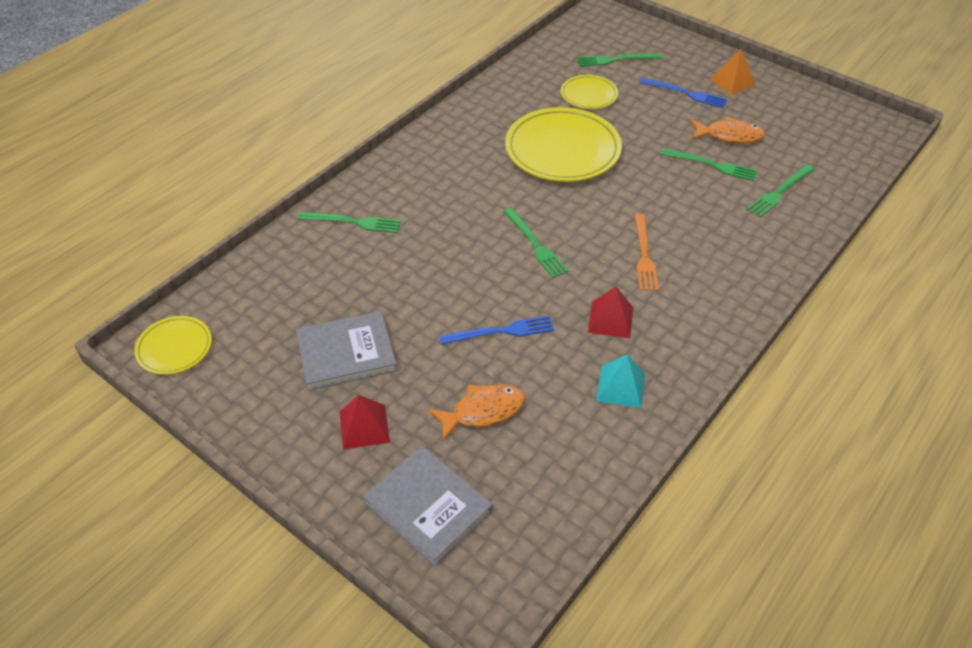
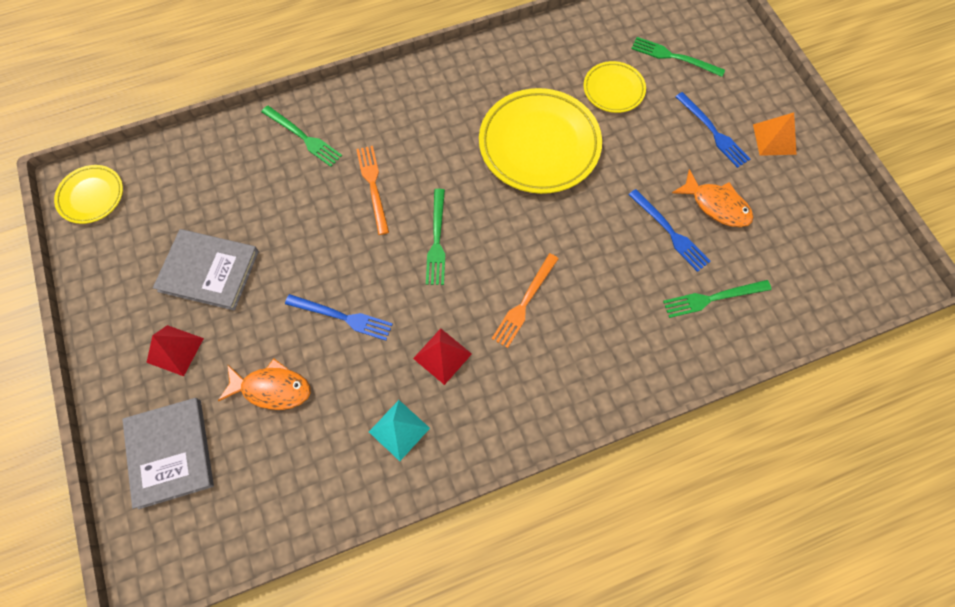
camera: 30 degrees right, 20 degrees up
(447, 231) = (373, 186): none -> orange fork
(711, 165) = (670, 232): green fork -> blue fork

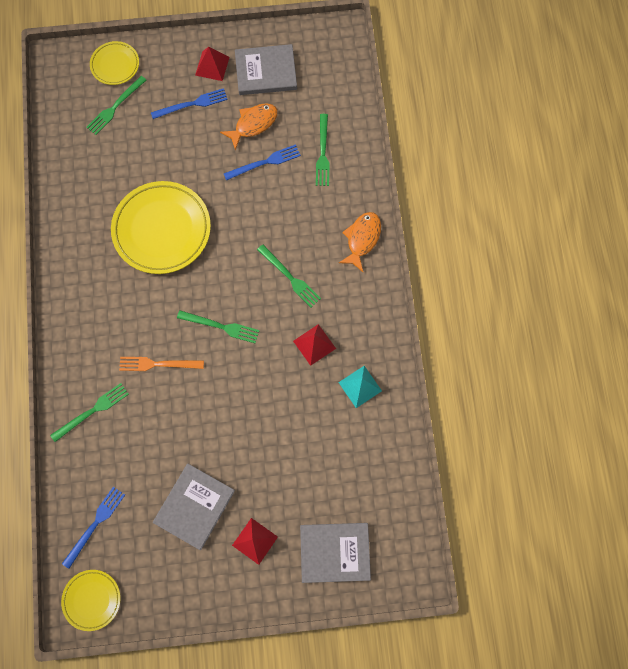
camera: 75 degrees left, 5 degrees up
(272, 388) = (305, 471): orange fish -> orange fish (362, 239)
(342, 317) = (264, 409): blue fork -> blue fork (95, 524)
(524, 302) = (290, 277): orange fork -> green fork
(613, 89) = (130, 160): yellow plate -> yellow plate (115, 65)
(774, 139) = (212, 66): orange pyramid -> red pyramid
(796, 200) = (266, 72): none -> grey book

